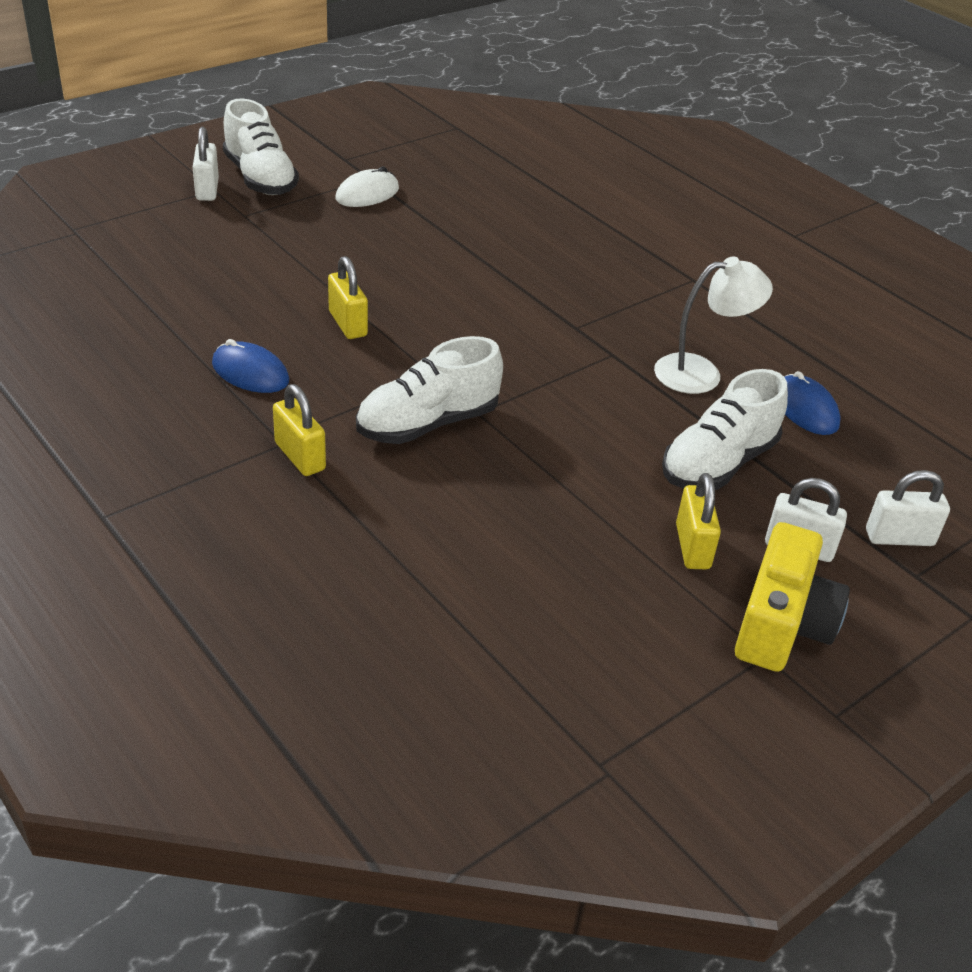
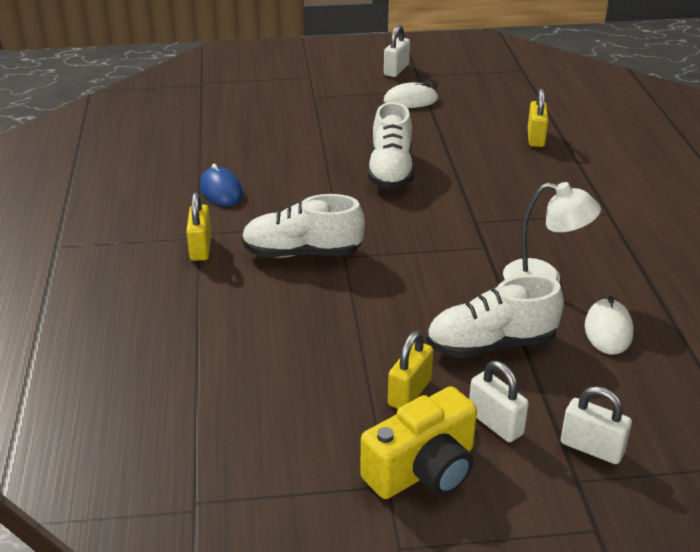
camera: 35 degrees right, 5 degrees down
(207, 189) = (305, 76): white padlock -> white padlock (396, 70)
(260, 178) = (347, 76): white shoe -> white shoe (390, 171)
(348, 324) = (313, 177): yellow padlock -> yellow padlock (536, 138)
(805, 409) = (608, 330): blue mouse -> white mouse

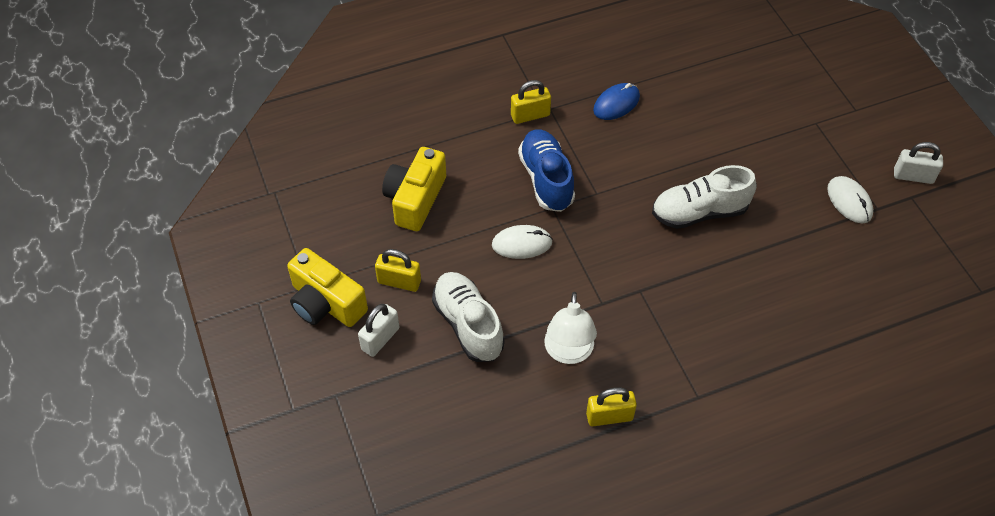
camera: 75 degrees right, 20 degrees up
(281, 358) = (415, 199): none -> yellow camera
(302, 253) = (546, 179): white shoe -> blue shoe
(536, 138) = (822, 321): yellow padlock -> yellow padlock (609, 416)
(592, 448) = (369, 402): white padlock -> none
(608, 330) = (511, 405): white mouse -> white mouse (522, 244)

